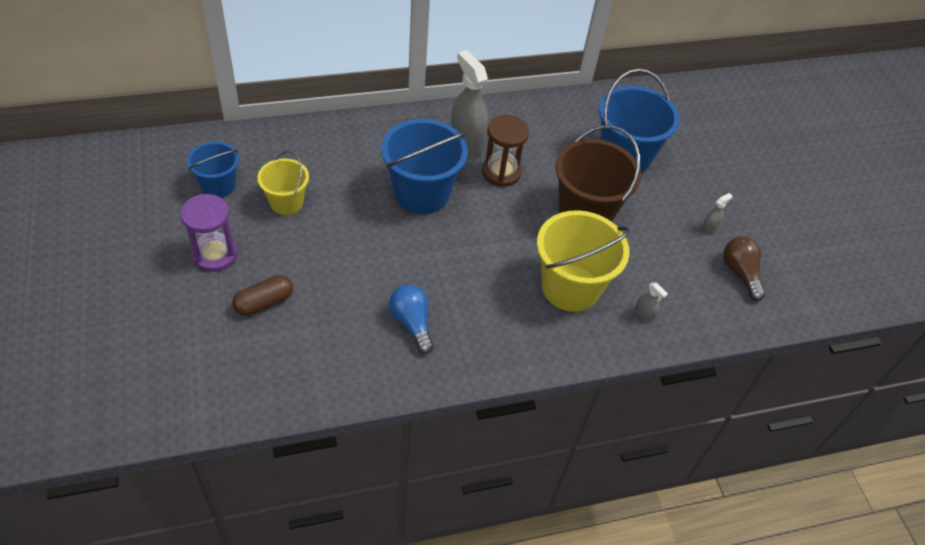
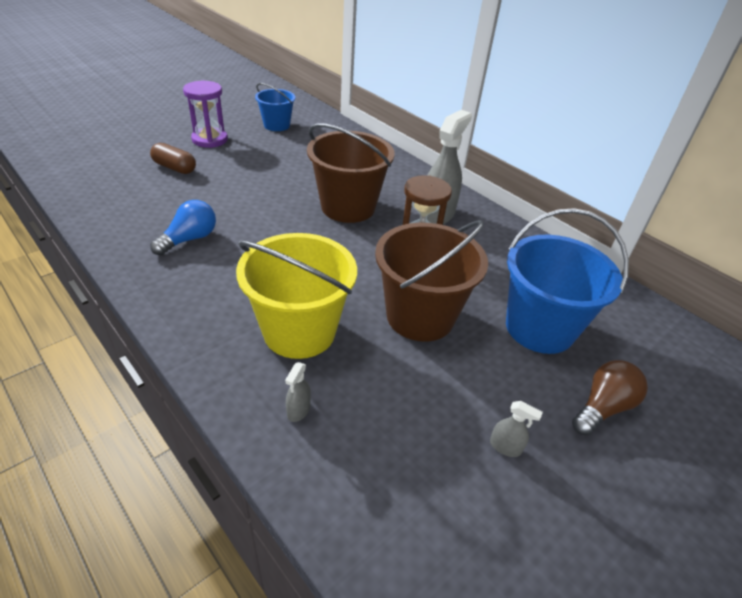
camera: 65 degrees right, 10 degrees down
(286, 202) = (282, 152): yellow bucket -> none
(421, 193) = (348, 207): blue bucket -> brown bucket
(740, 273) = (450, 511): brown light bulb -> brown light bulb (602, 407)

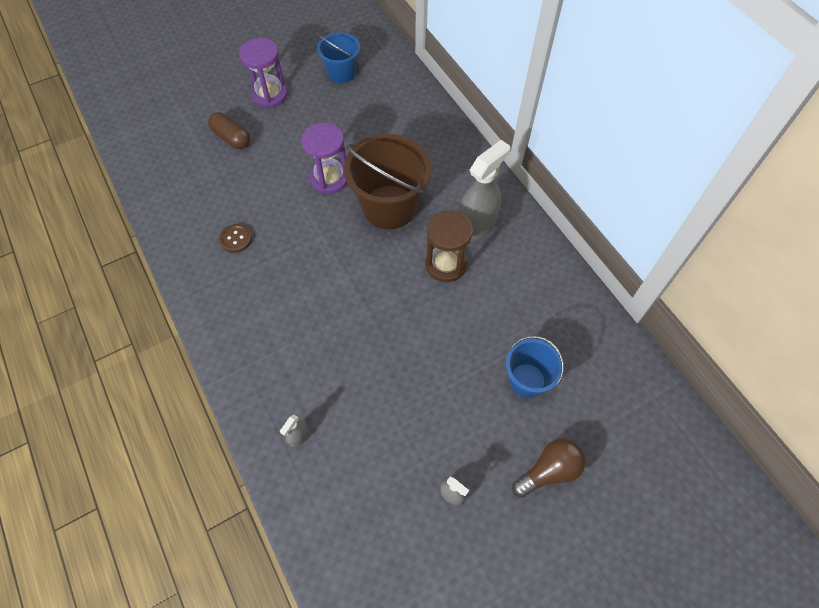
camera: 15 degrees right, 20 degrees up
(189, 239) = (236, 239): blue light bulb -> brown button
(282, 191) = (329, 178): none -> purple hourglass
(299, 331) = (313, 358): yellow bucket -> none
(420, 316) = (421, 354): brown bucket -> none
(539, 328) = (527, 380): blue bucket -> blue bucket, size x0.59

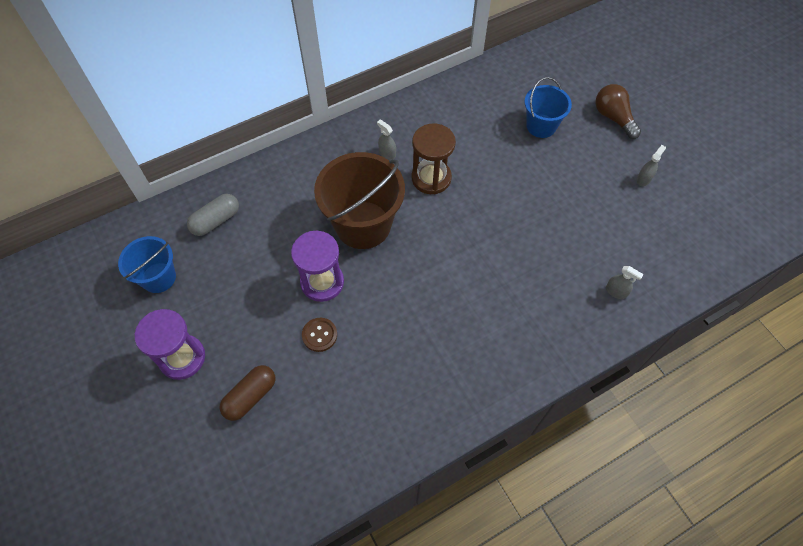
camera: 90 degrees left, 0 degrees up
(236, 239) = (403, 372): brown button -> brown button (319, 335)
(395, 102) = (216, 221): none -> grey capsule
(476, 225) = (387, 153): grey spray bottle -> grey spray bottle, size x0.43

